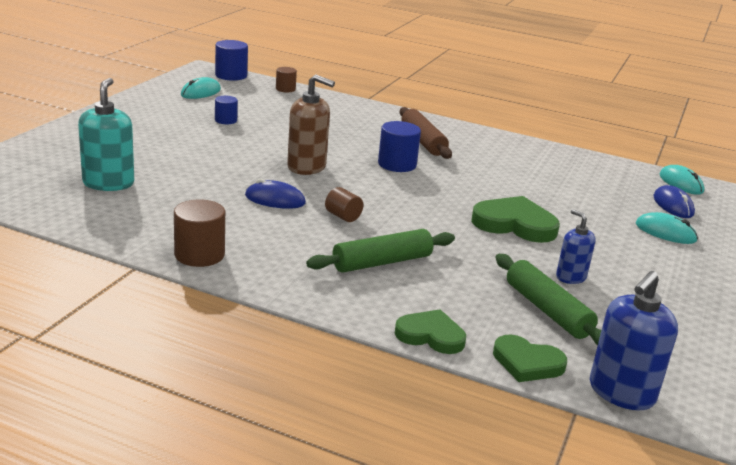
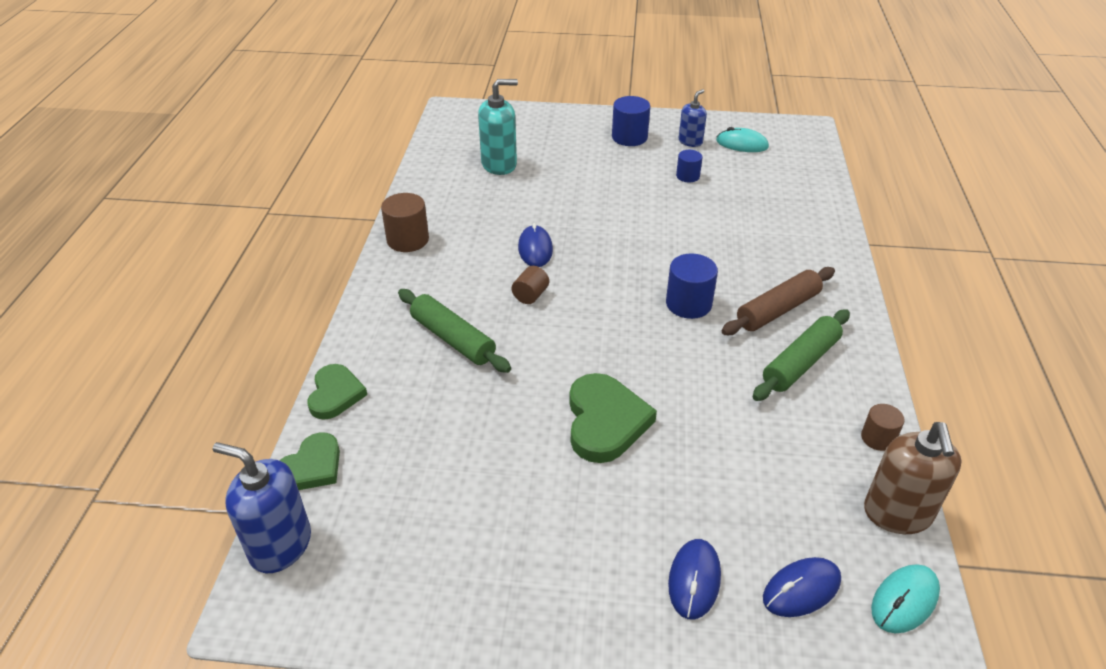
camera: 75 degrees right, 15 degrees up
(231, 75) = (811, 145): blue cylinder -> blue cylinder (629, 137)
(285, 89) = (818, 185): brown cylinder -> brown cylinder (878, 438)
(307, 167) = (623, 248): brown soap dispenser -> brown soap dispenser (897, 514)
(527, 363) = (311, 467): green heart -> green heart turned 150 degrees counterclockwise
(547, 310) = (416, 471): green rolling pin -> green rolling pin (800, 363)
(570, 277) = (501, 485): blue soap dispenser -> blue soap dispenser (690, 141)
(665, 232) = (694, 580): turquoise mouse -> blue mouse

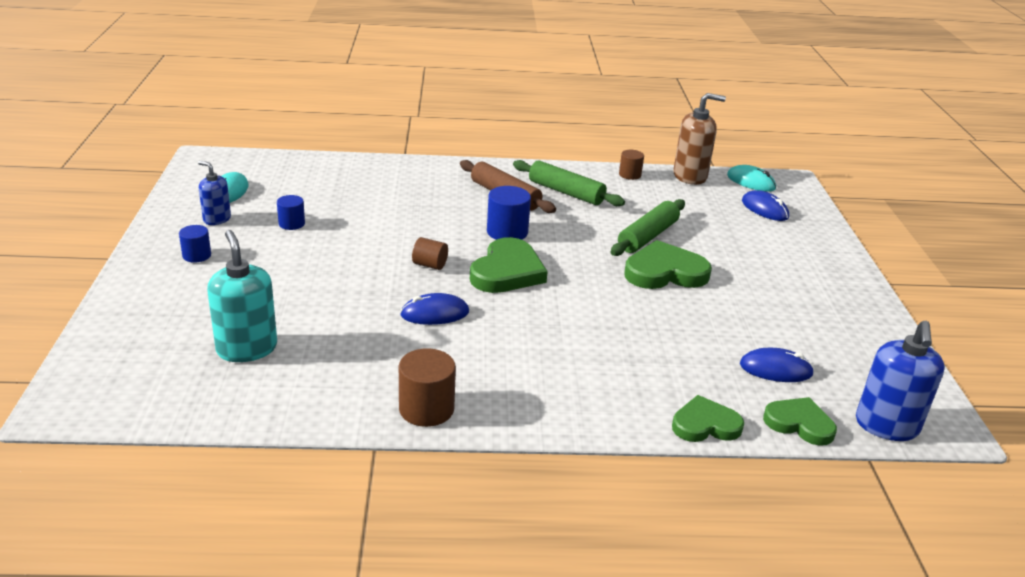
camera: 100 degrees left, 10 degrees down
(452, 339) = (596, 356): green rolling pin -> green rolling pin (648, 236)
(530, 295) = (515, 313): brown cylinder -> brown cylinder (430, 265)
(606, 297) = (507, 271): none -> green heart
(629, 137) = (196, 255): blue cylinder -> blue cylinder, size x0.62
(694, 580) = (783, 241): blue mouse -> blue mouse (775, 369)

